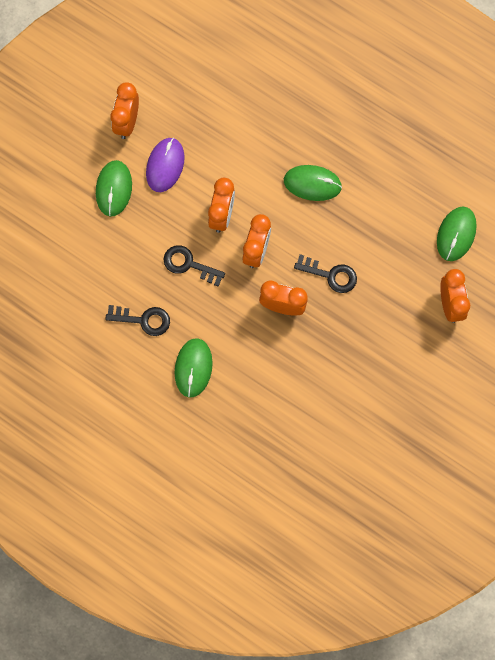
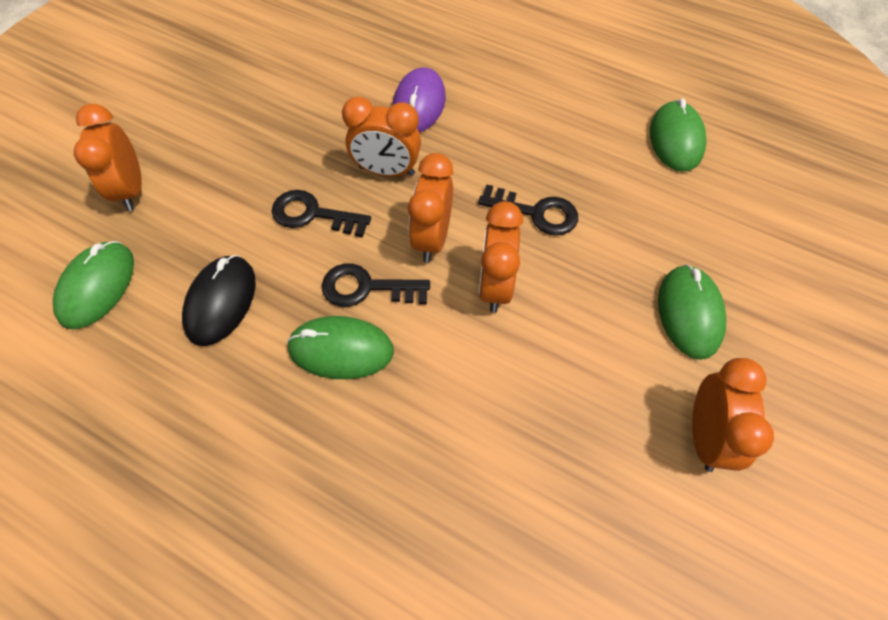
camera: 175 degrees right, 15 degrees down
(143, 320) = (587, 142): black key -> black key (367, 288)
(165, 165) = (611, 360): purple mouse -> purple mouse (419, 104)
(193, 368) = (505, 96): green mouse -> green mouse (676, 139)
(382, 218) = (221, 302): none -> black mouse

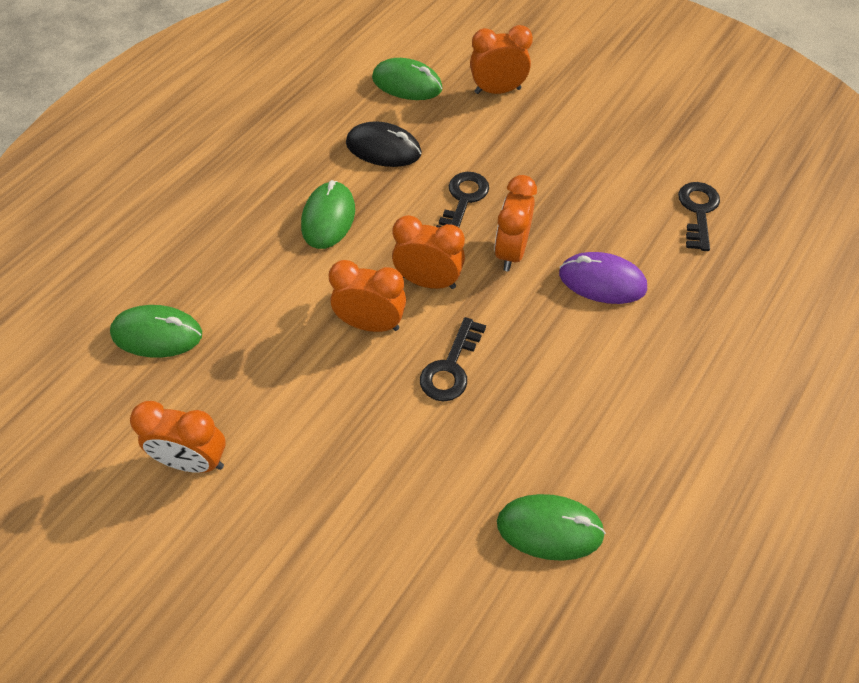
camera: 95 degrees right, 5 degrees down
(367, 288) = (382, 235): black key -> black key (698, 211)
(689, 313) = (315, 481): green mouse -> green mouse (157, 334)

